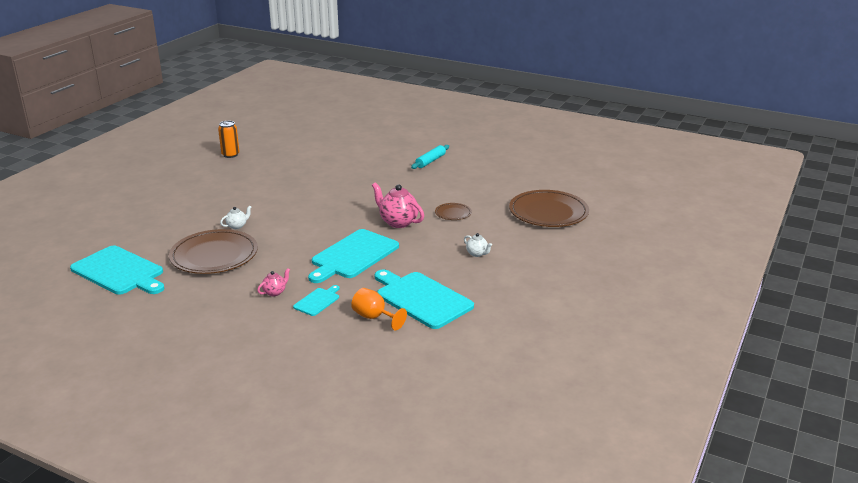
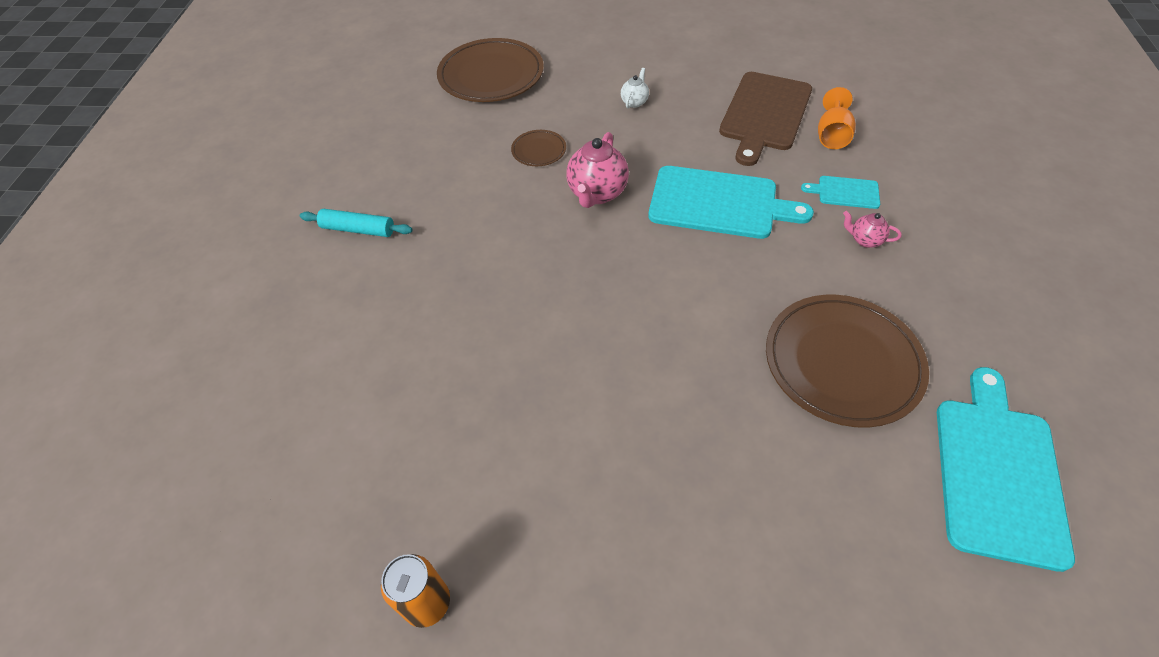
camera: 110 degrees left, 25 degrees up
(237, 226) = (735, 385): white teapot -> none
(421, 299) = (764, 114): turquoise cutting board -> brown cutting board

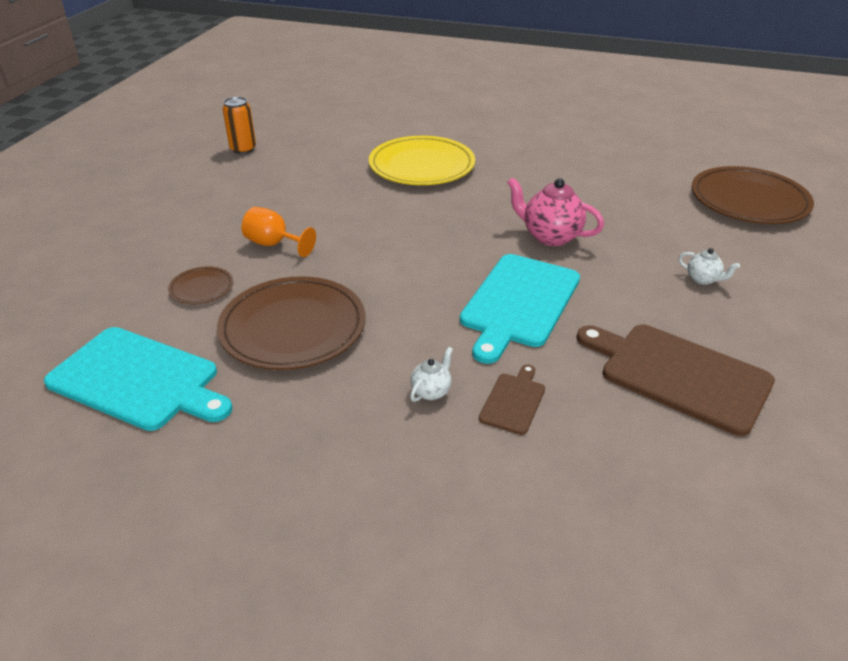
camera: 100 degrees right, 15 degrees down
(358, 229) = (533, 137): turquoise rolling pin -> none
(456, 328) = (422, 166): none -> yellow plate
(539, 150) = (619, 214): brown plate -> brown plate (201, 288)
(832, 135) = (628, 425): orange goblet -> orange goblet (274, 244)
(845, 192) = (513, 401): turquoise cutting board -> brown cutting board
(865, 240) = (431, 391): pink teapot -> white teapot

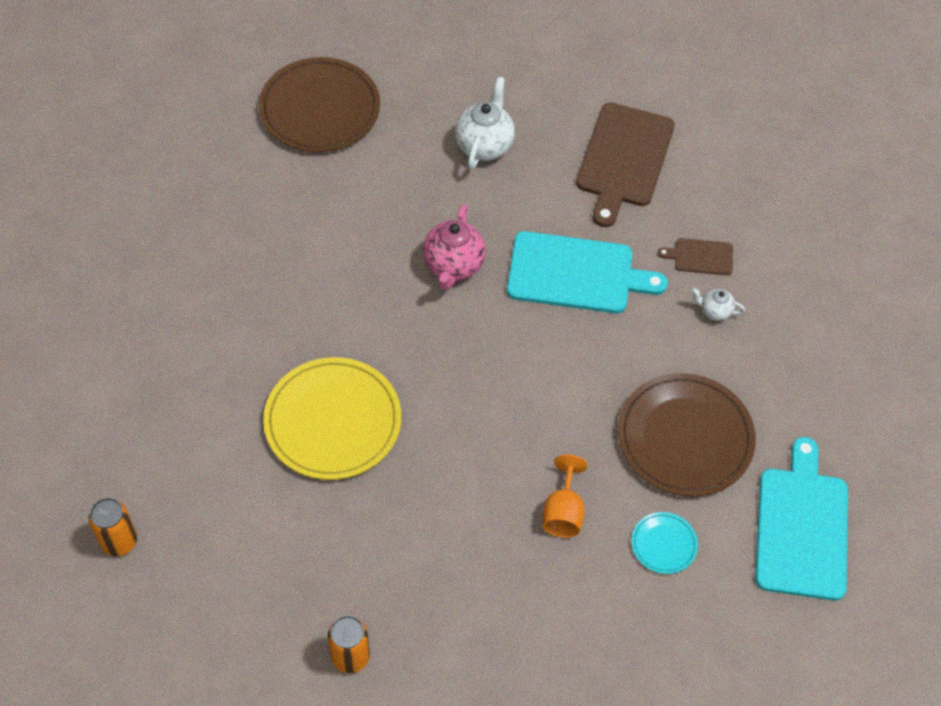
camera: 110 degrees left, 20 degrees up
(201, 288) = (664, 544): brown plate -> turquoise plate
(379, 97) = (119, 541): none -> orange can
(703, 279) = (484, 145): white teapot -> white teapot, size x1.92

